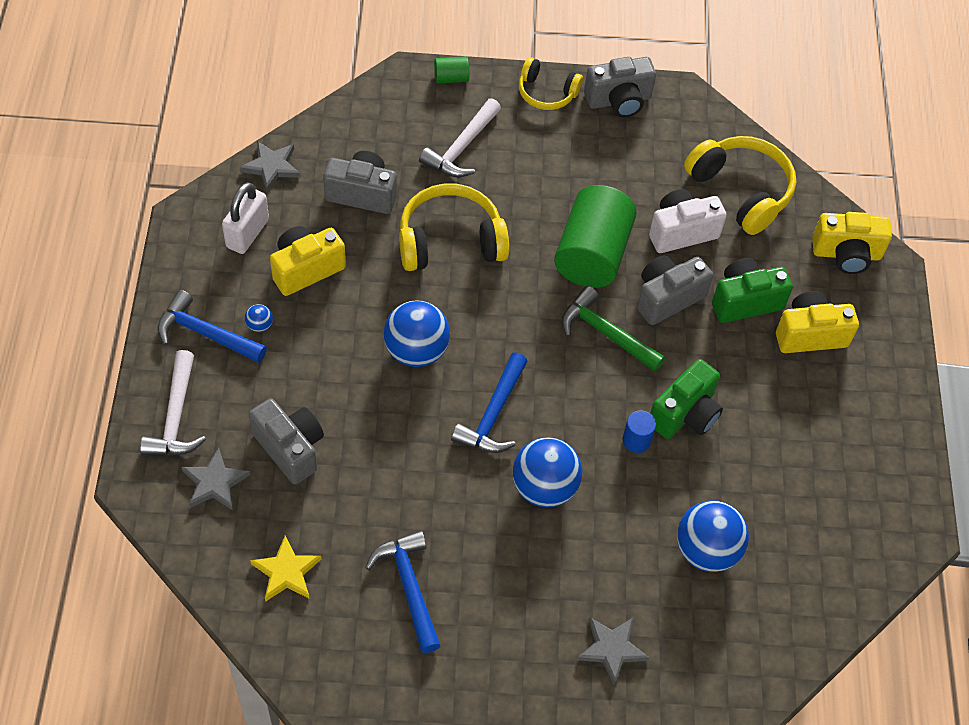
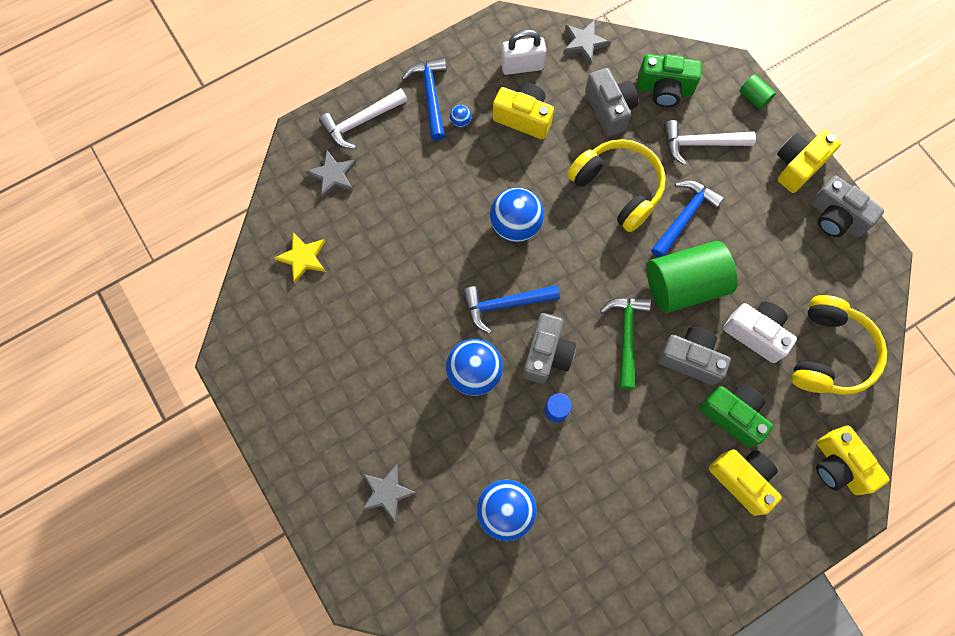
camera: 60 degrees right, 15 degrees up
(290, 448) = (388, 200): grey camera -> grey camera (547, 354)
(409, 587) = (343, 336): blue hammer -> blue hammer (684, 217)
(546, 93) = (797, 166): yellow headphones -> yellow camera
(685, 414) = (603, 431): green camera -> green camera (664, 89)

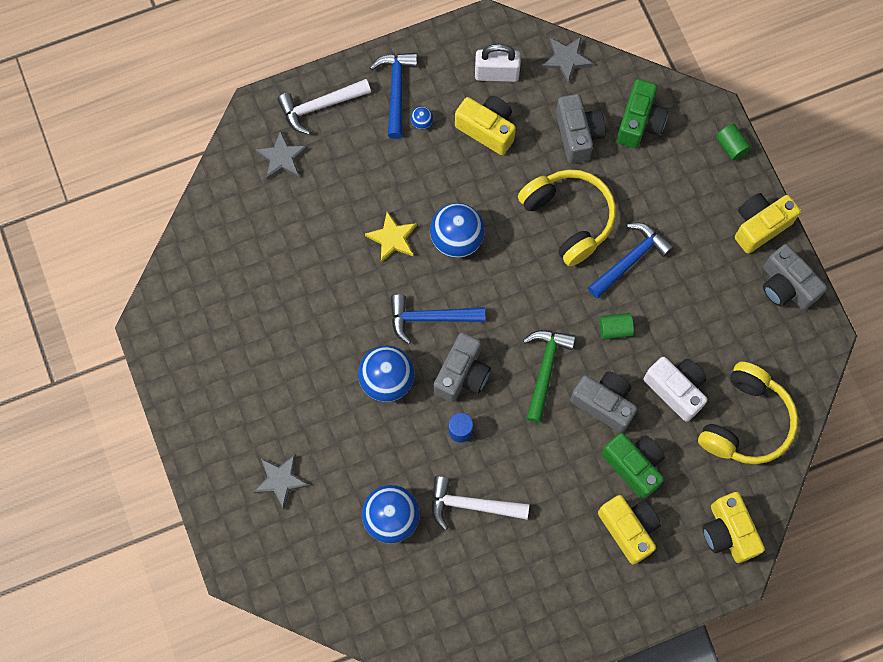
camera: 10 degrees right, 0 degrees up
(303, 258) = (238, 237): yellow star -> yellow star (392, 238)
(664, 89) = (639, 123): green camera -> green camera turned 90 degrees counterclockwise
(684, 285) = (615, 329): green cylinder -> green cylinder, size x0.43
(701, 143) = (664, 186): white hammer -> white hammer (472, 505)

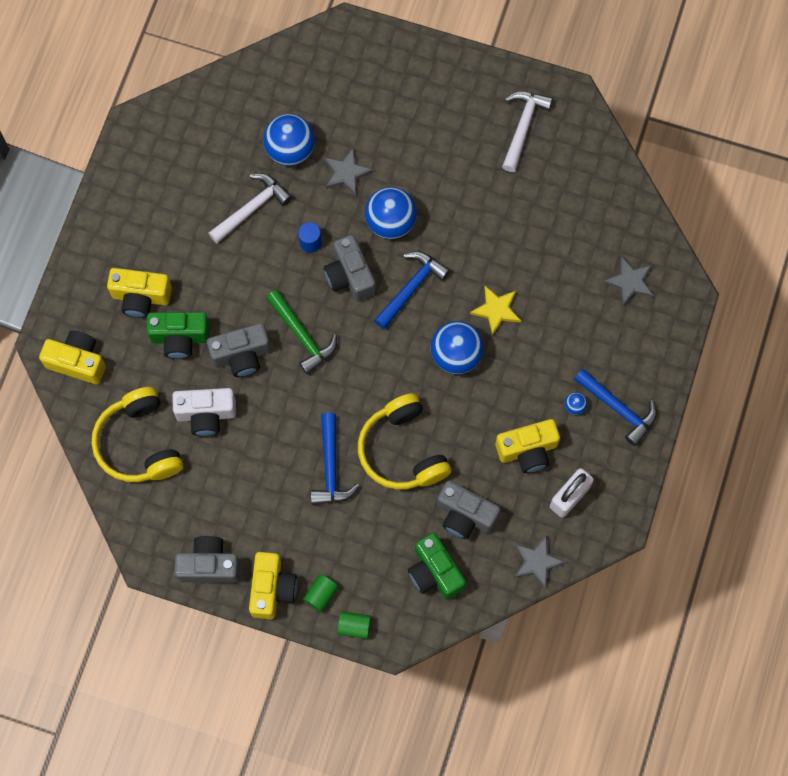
camera: 130 degrees right, 0 degrees up
(281, 480) = (380, 100): grey star -> grey star (346, 173)
(320, 106) = (651, 342): white hammer -> white hammer (523, 127)
(569, 218) = (402, 450): yellow headphones -> yellow headphones turned 60 degrees clockwise
(615, 329) = (288, 410): green cylinder -> green cylinder (321, 594)

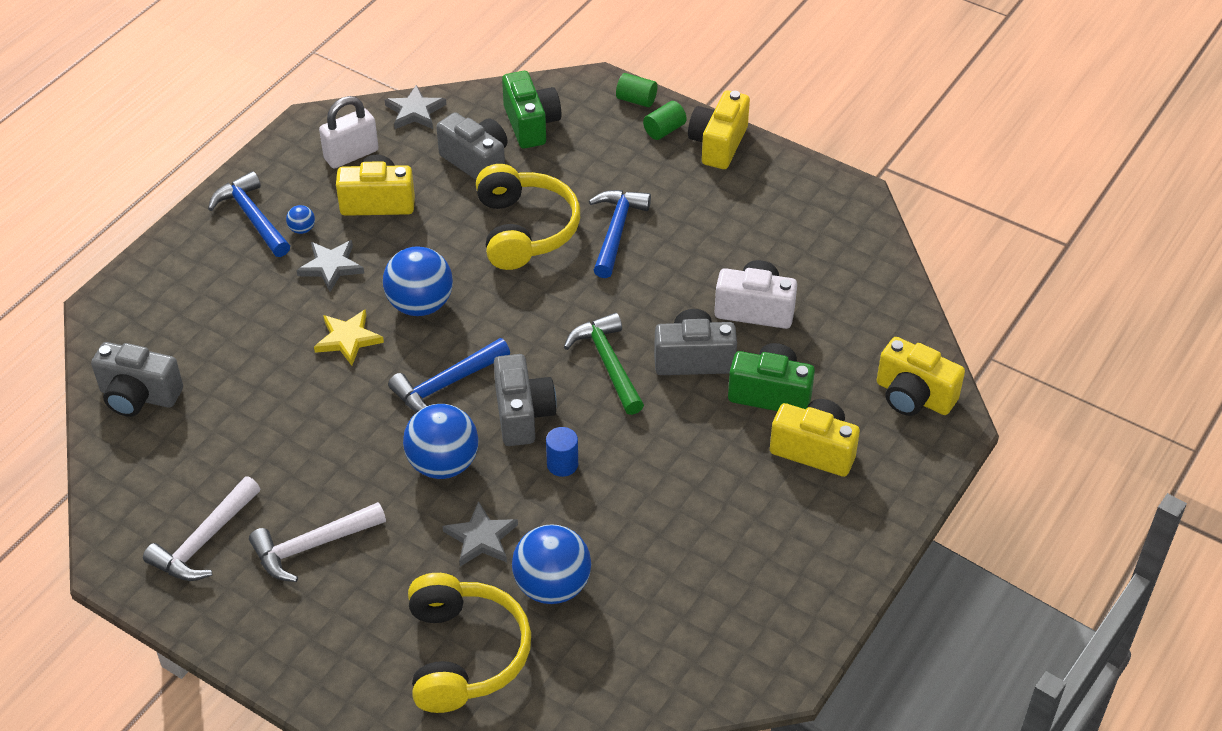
camera: 165 degrees left, 25 degrees down
(139, 443) = (846, 298): yellow headphones -> yellow headphones (464, 654)
(209, 565) = (785, 176): grey camera -> grey camera (139, 396)
(252, 208) = (631, 523): white hammer -> white hammer (312, 546)
(630, 282) = (165, 333): grey star -> grey star (331, 267)

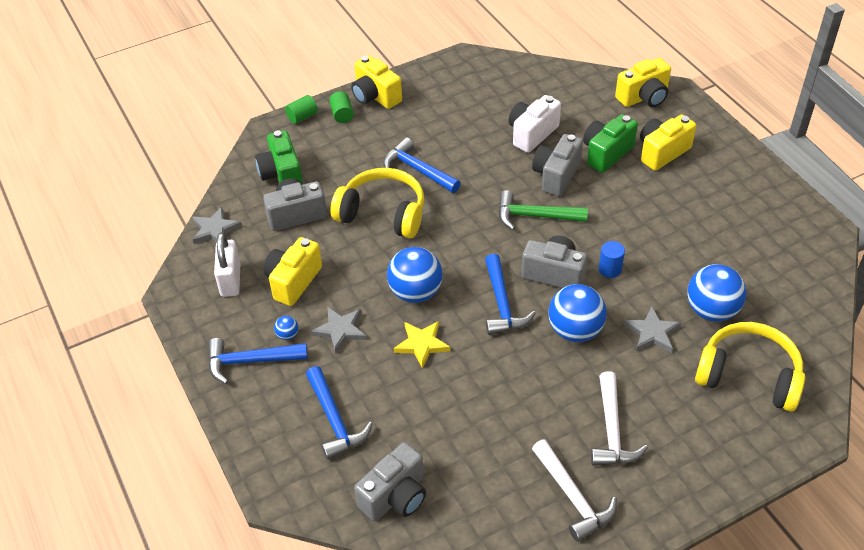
camera: 60 degrees left, 0 degrees up
(210, 311) = (334, 420): none -> blue hammer
(531, 124) = (281, 174): green camera -> green camera turned 120 degrees counterclockwise

